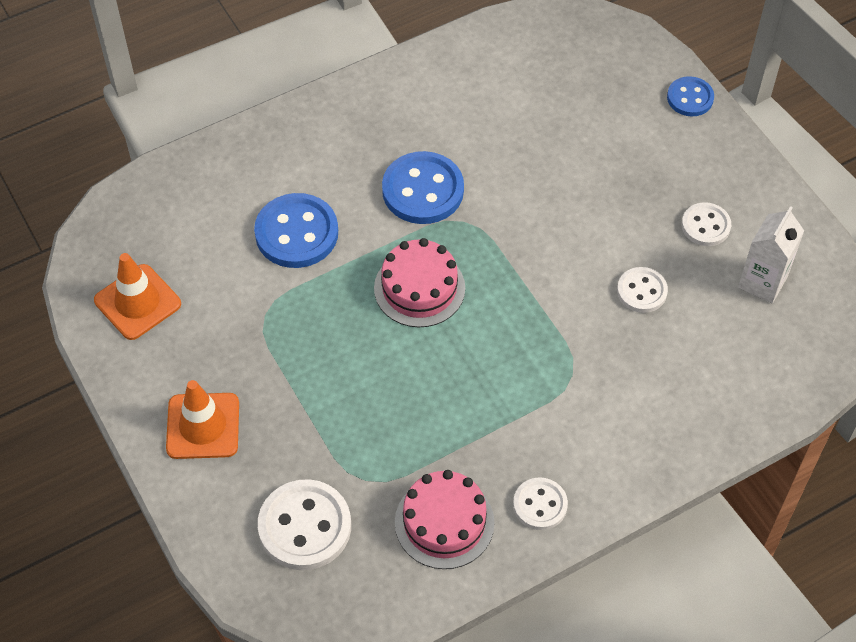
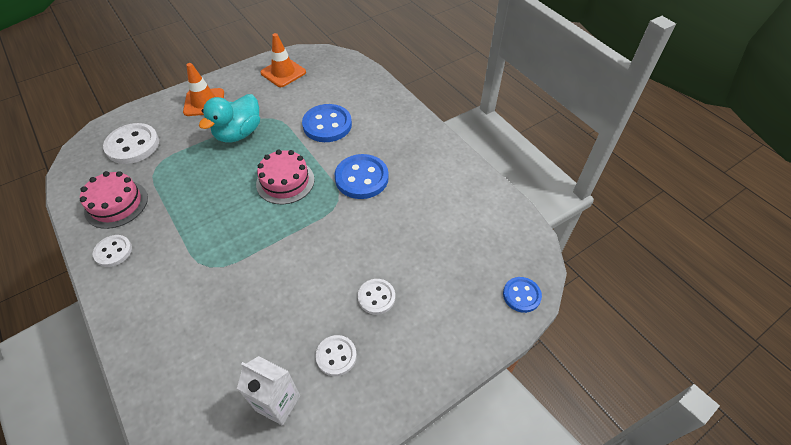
camera: 85 degrees right, 5 degrees down
(298, 361) = (238, 133): none -> turquoise duck
(641, 291) = (274, 309): white button -> white button (376, 297)
(690, 98) = (470, 343): blue button -> blue button (521, 295)

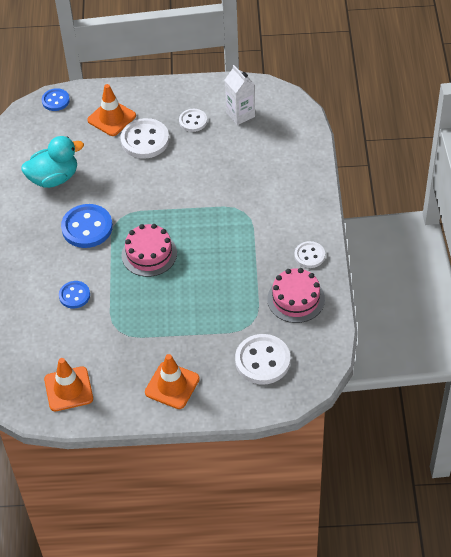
camera: 145 degrees left, 0 degrees up
(238, 133) = (159, 326): turquoise duck -> turquoise duck (54, 178)
(327, 125) = (74, 295): blue button -> blue button, size x0.59
(376, 297) = (145, 140): white button -> white button, size x1.70
(438, 306) = (111, 118): none -> orange traffic cone

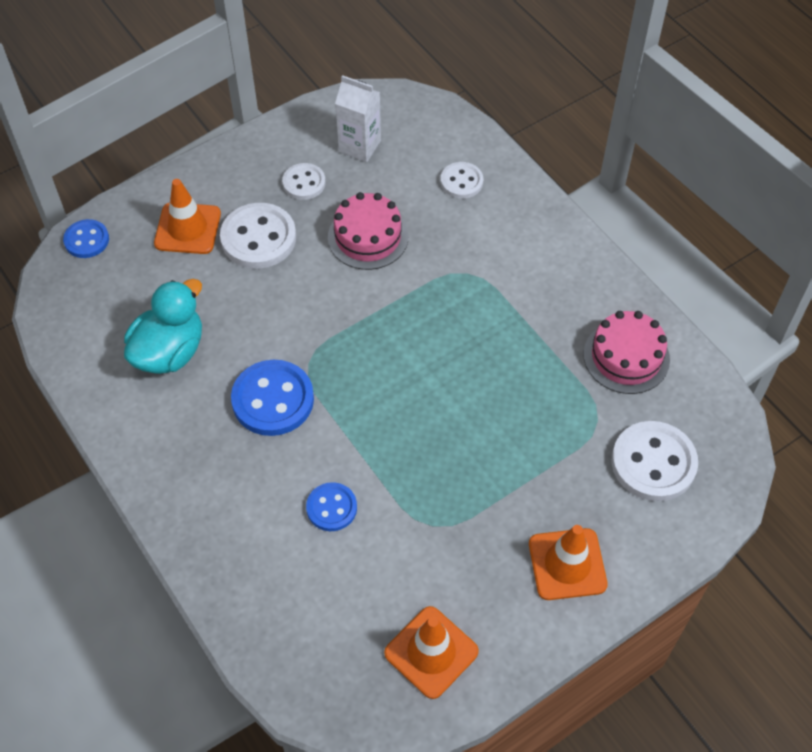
camera: 35 degrees left, 5 degrees up
(149, 254) = (389, 394): pink cake -> pink cake (368, 237)
(309, 255) = (596, 290): white button -> white button (461, 182)

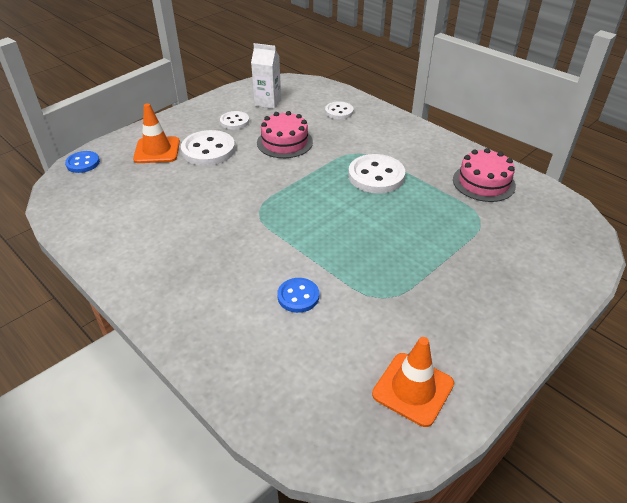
camera: 10 degrees left, 15 degrees down
(169, 352) = (151, 216): turquoise duck -> none
(273, 400) = (236, 235): blue button -> none
(567, 564) = (498, 308): orange traffic cone -> none
(653, 463) = (531, 237): white button -> white button (376, 176)

